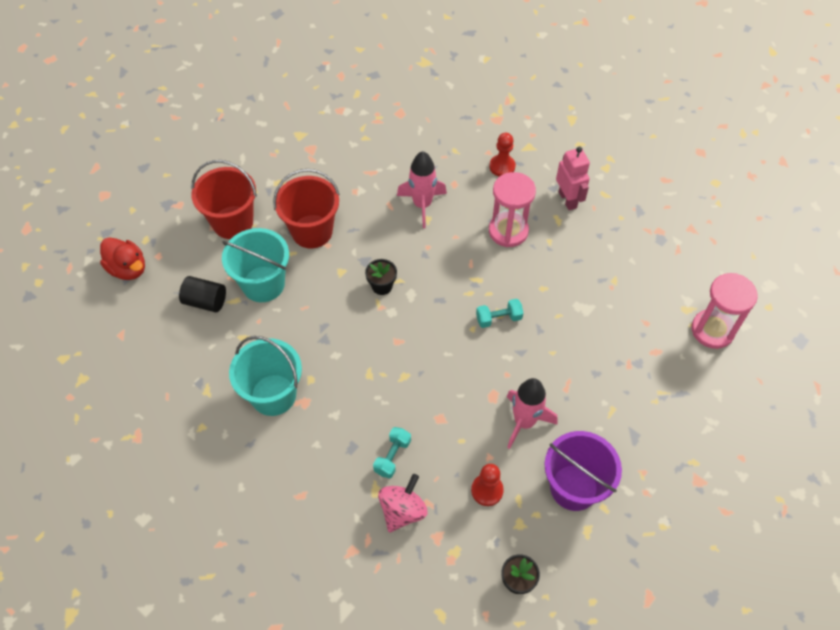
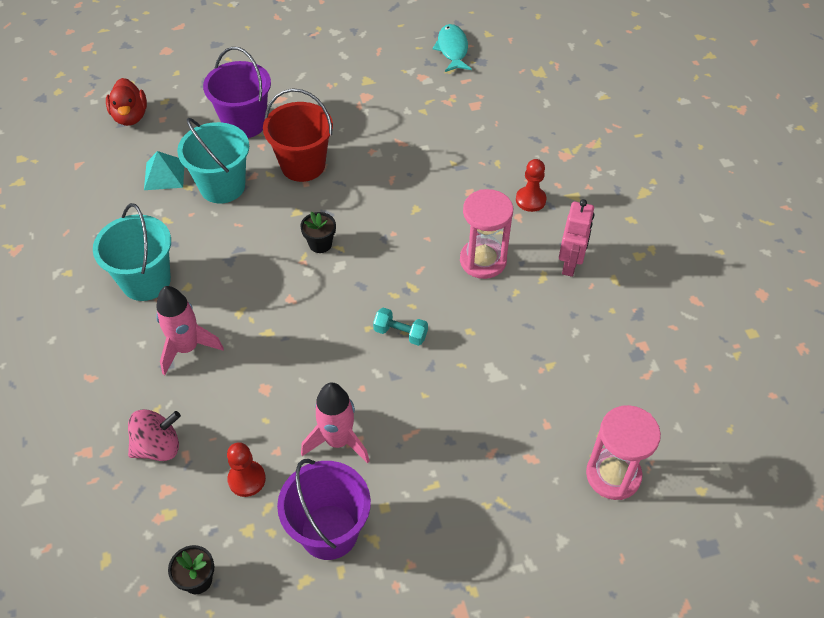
camera: 35 degrees right, 5 degrees down
(205, 301) = (164, 174): black cylinder -> turquoise pyramid
(233, 222) = (244, 123): red bucket -> purple bucket
(344, 75) = (452, 49): none -> turquoise fish
(392, 456) = (193, 394): turquoise dumbbell -> none
(422, 205) = (422, 194): pink rocket -> pink rocket (187, 348)

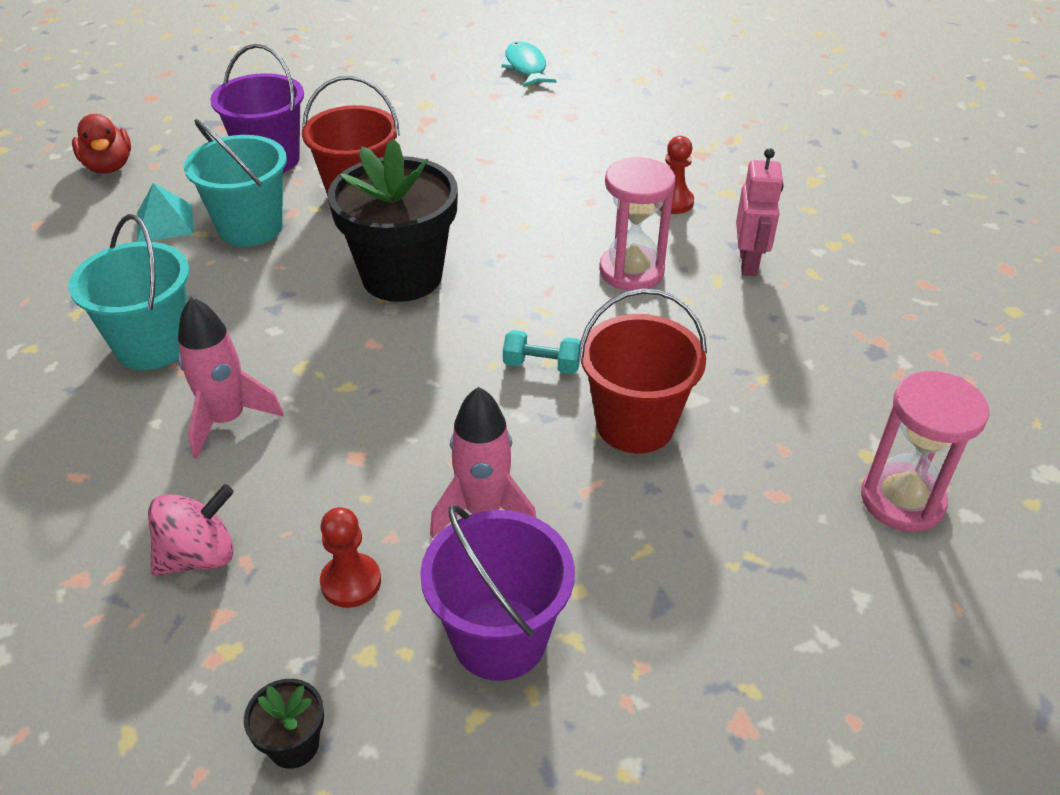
camera: 10 degrees left, 10 degrees down
(320, 244) = (402, 276): black flower pot -> black flower pot, size x2.46
(452, 390) = (635, 424): none -> red bucket

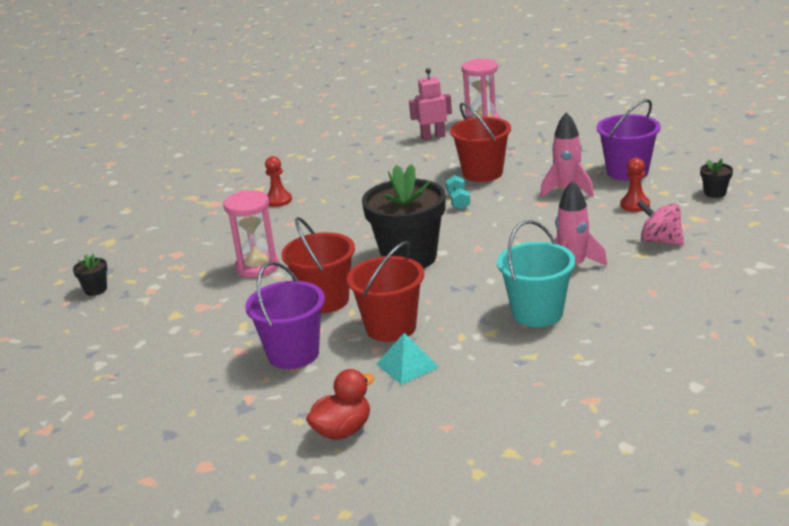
camera: 105 degrees left, 15 degrees down
(250, 227) = (391, 327): turquoise bucket -> red bucket
(526, 67) = (96, 290): turquoise fish -> black flower pot
(631, 271) = (359, 197): pink hourglass -> pink hourglass (257, 267)
(749, 263) = (331, 172): pink robot -> pink robot (433, 137)

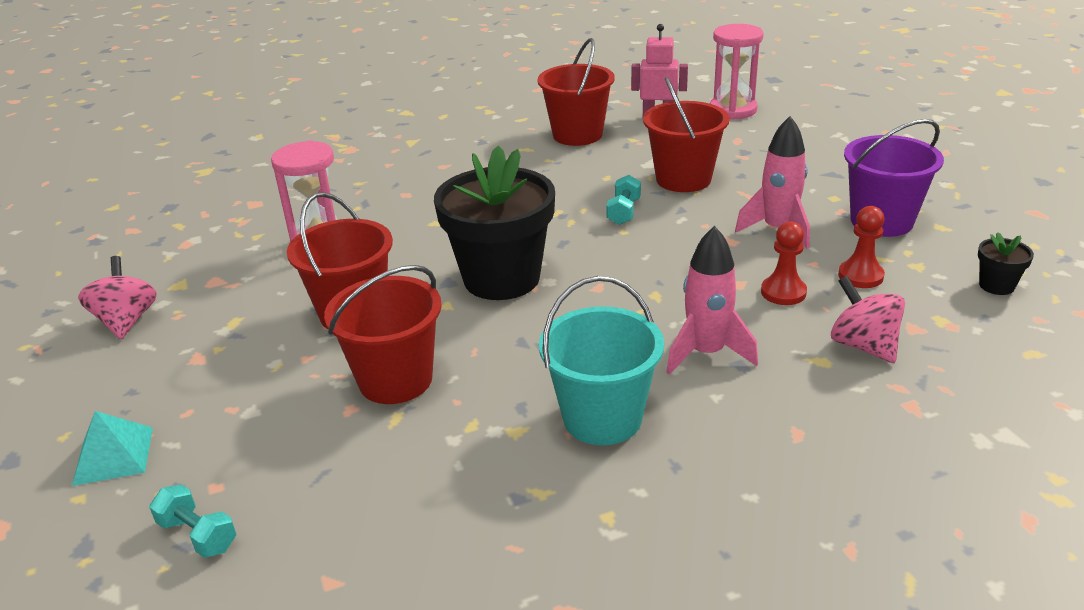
camera: 20 degrees right, 5 degrees up
(96, 290) = (135, 227): black flower pot -> none
(161, 344) = (127, 321): none -> pink spinning top
(278, 200) = (418, 161): red pawn -> red pawn (783, 292)
(293, 354) = (249, 384): purple bucket -> none
(343, 430) = (198, 535): red duck -> turquoise dumbbell
(383, 159) = (577, 135): none -> red bucket
(407, 365) = (366, 450): turquoise pyramid -> turquoise pyramid (113, 455)

